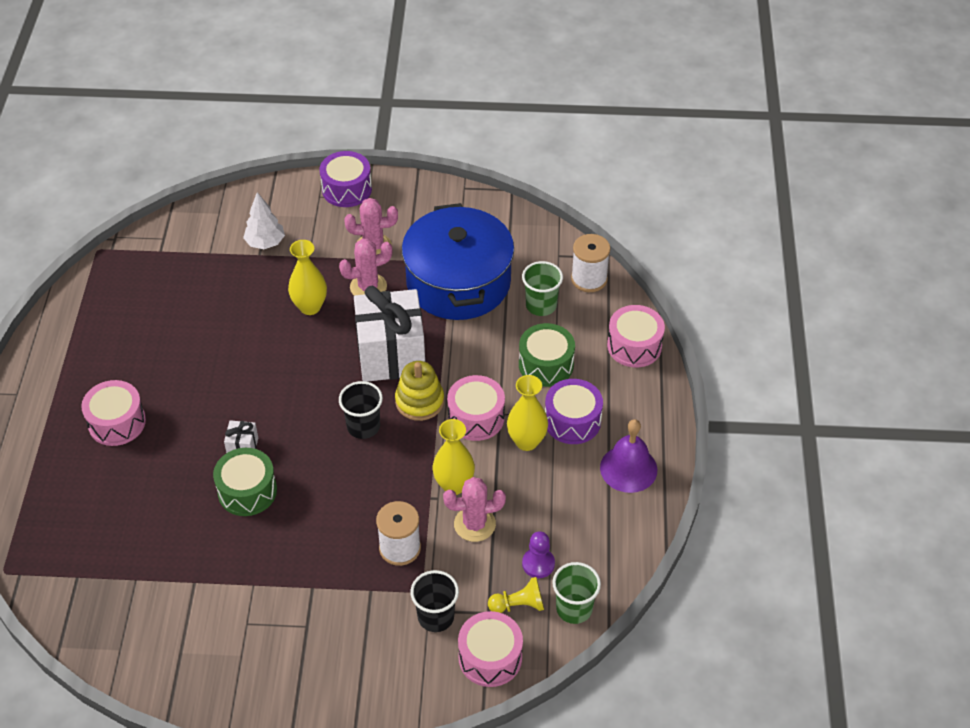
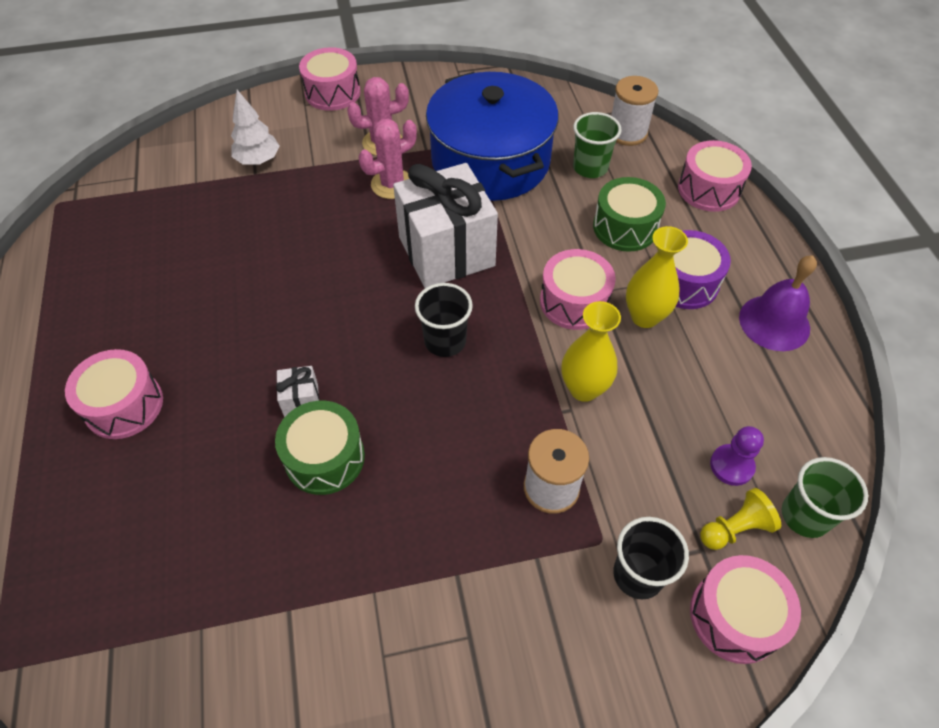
camera: 15 degrees left, 5 degrees up
(310, 307) = (332, 218): yellow vase -> none
(346, 189) = (332, 93): purple drum -> pink drum
(419, 401) = (500, 297): yellow stacking toy -> none
(474, 524) = (631, 433): pink cactus -> none

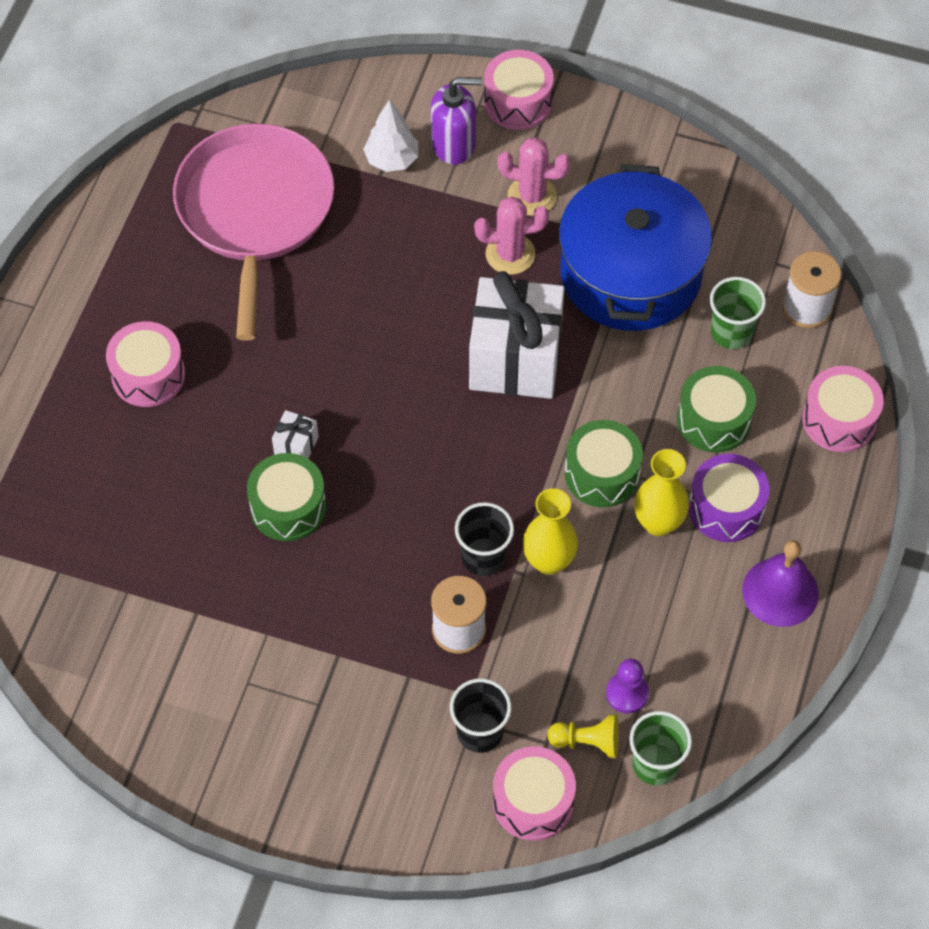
camera: 30 degrees right, 5 degrees up
(162, 237) = (255, 212): none -> pink pan
(301, 133) = (454, 144): none -> purple soap dispenser
(445, 341) = (454, 452): black cup -> black cup (483, 557)
(574, 302) = (602, 474): pink drum -> green drum

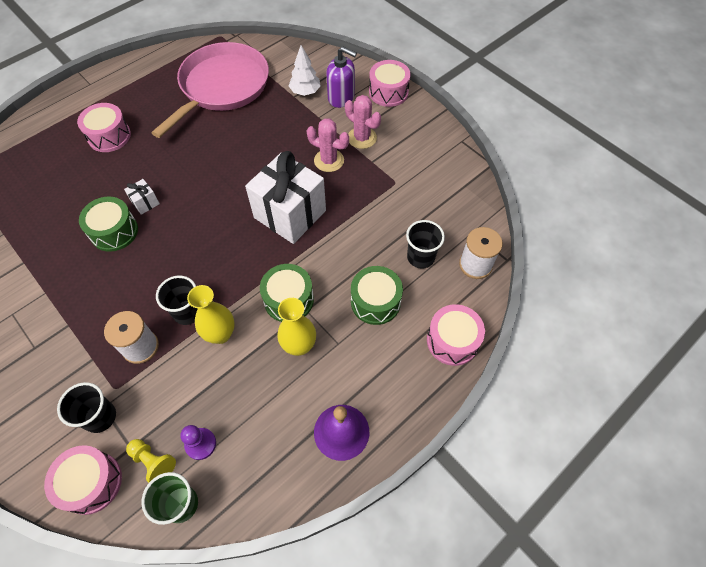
camera: 30 degrees right, 0 degrees up
(630, 273) = (386, 199): blue pot -> none
(726, 508) = (345, 358): purple drum -> none
(731, 332) = (420, 257): green cup -> black cup

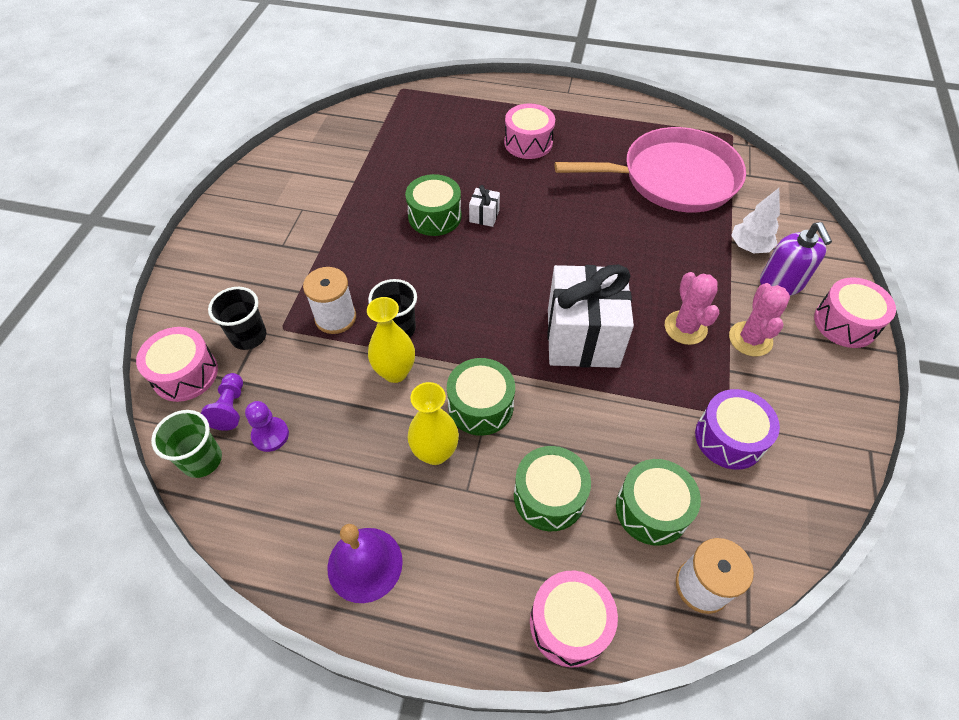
camera: 55 degrees right, 5 degrees down
(153, 462) = (230, 408): yellow pawn -> purple pawn
(409, 192) = (729, 438): none -> purple drum
(420, 257) = (652, 509): black cup -> green drum

